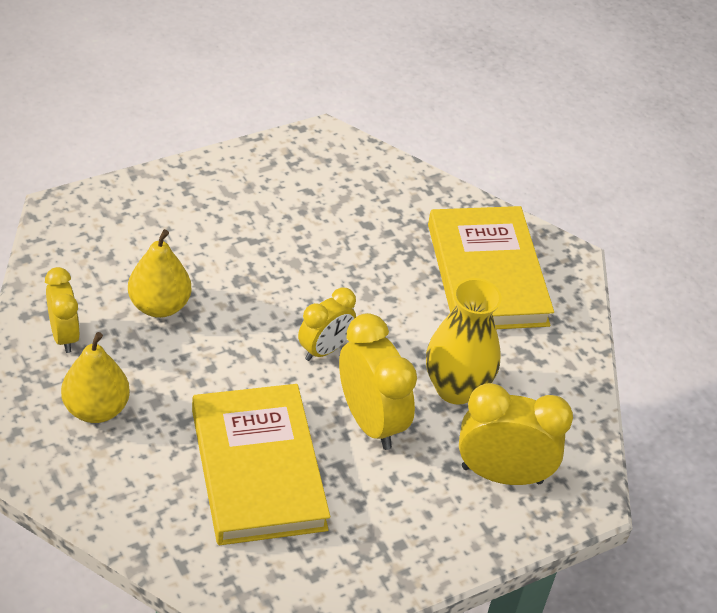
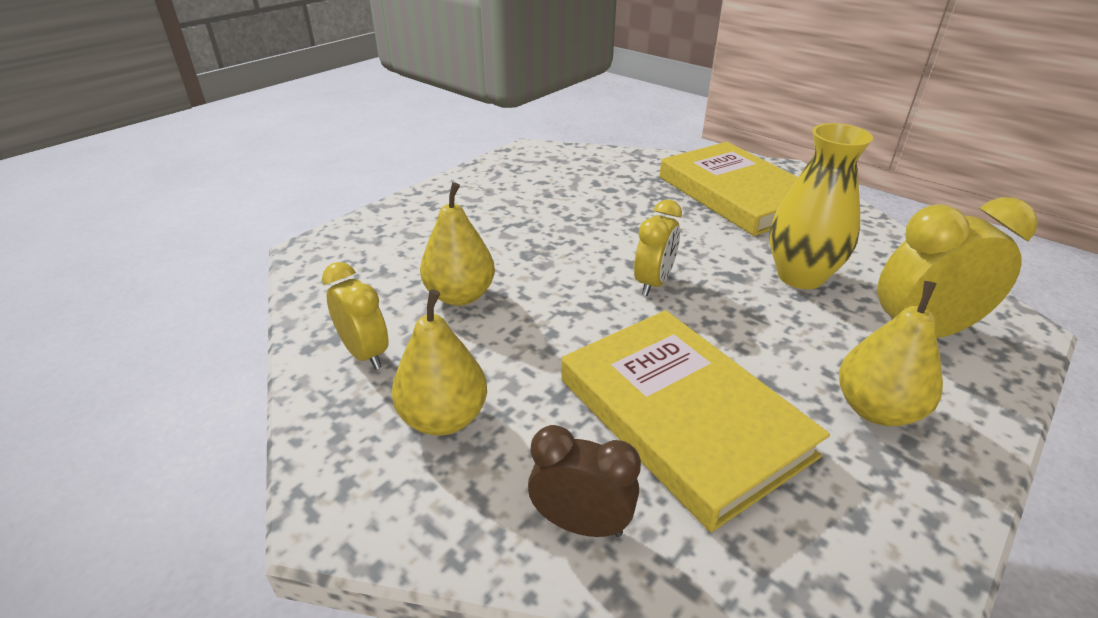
camera: 15 degrees left, 10 degrees down
(144, 510) = (581, 523): none -> brown clock
(370, 421) = (753, 328): yellow clock -> none
(400, 516) = (876, 409): none -> yellow pear

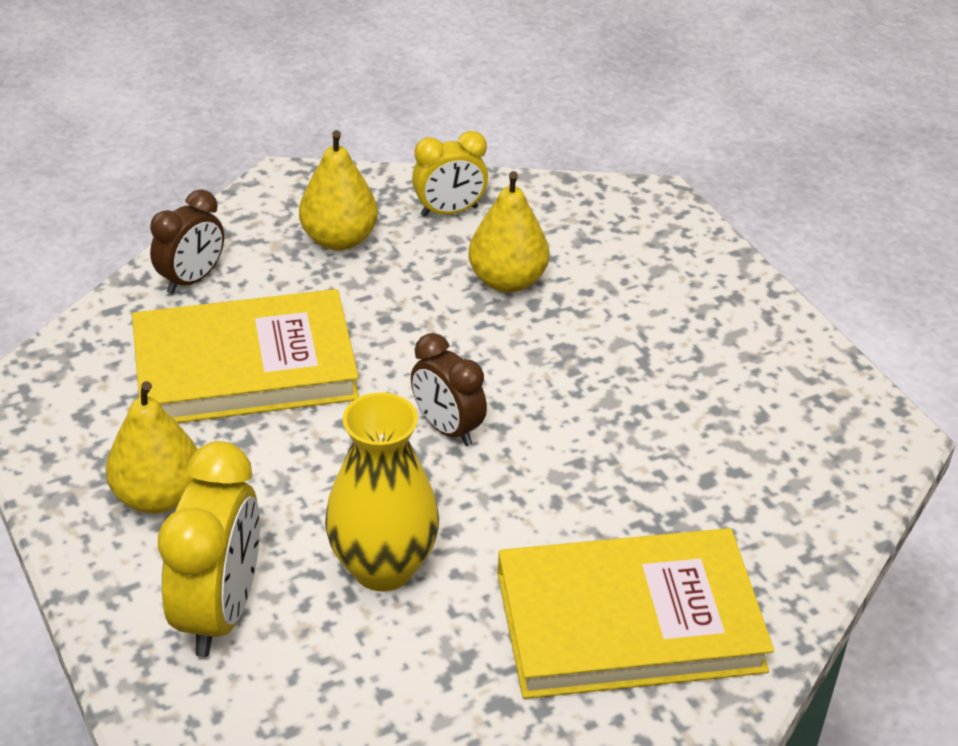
camera: 110 degrees right, 5 degrees up
(653, 283) = (447, 428): yellow clock -> brown clock

